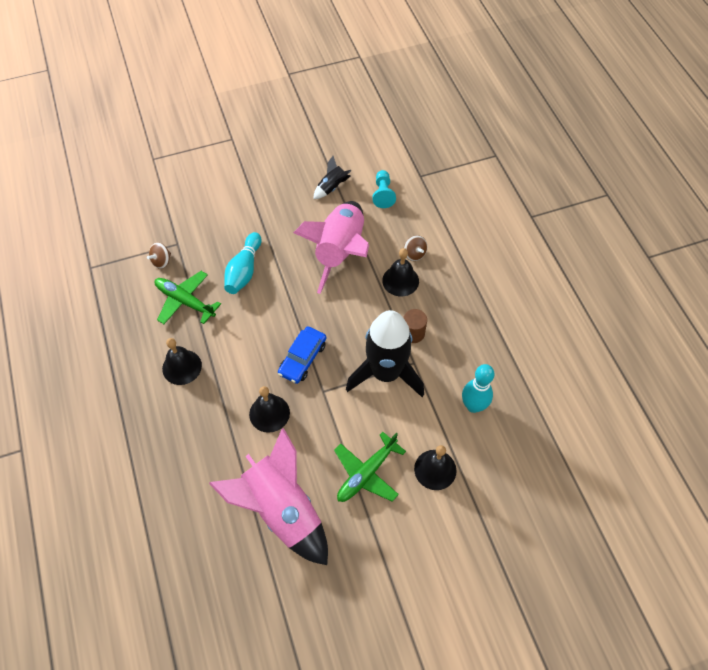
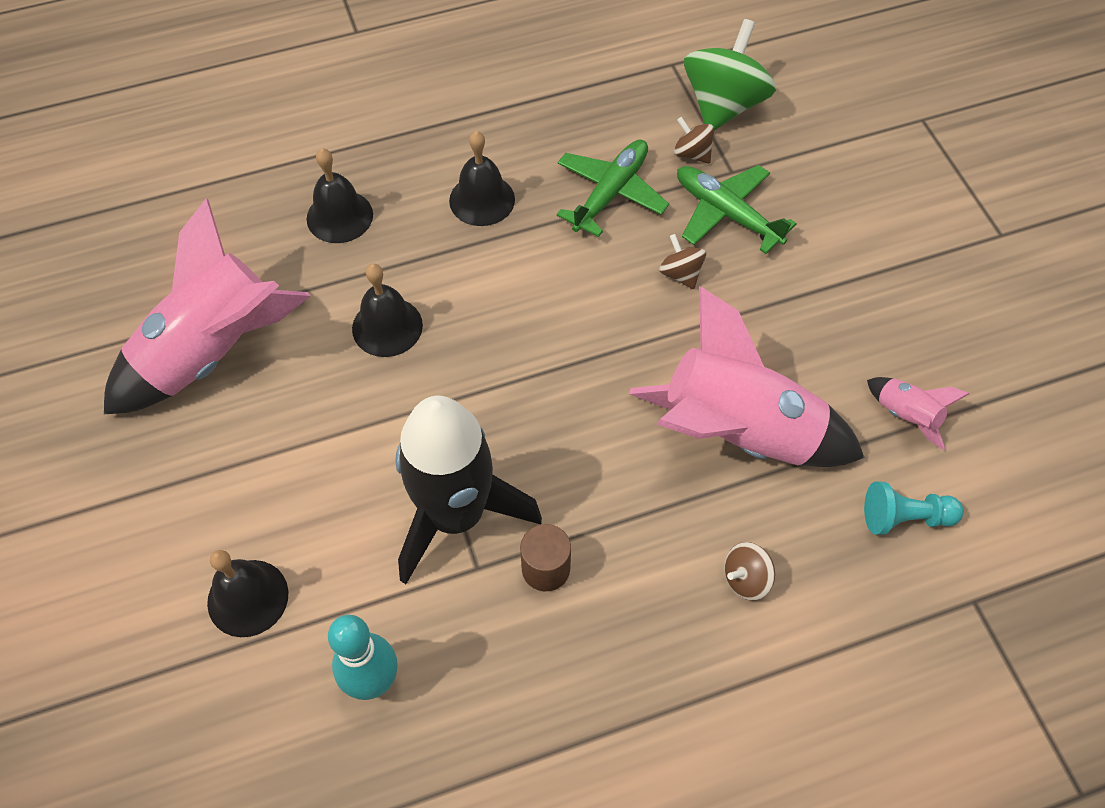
camera: 90 degrees right, 0 degrees up
(127, 244) = (723, 105): none -> green spinning top
(244, 270) = (680, 273): turquoise bowling pin -> brown spinning top
(302, 358) = (492, 373): blue car -> none
(331, 187) = (906, 415): black rocket -> pink rocket
(366, 473) = (257, 479): green plane -> green plane (727, 213)
(400, 280) = (674, 548): black bell -> black bell (339, 216)

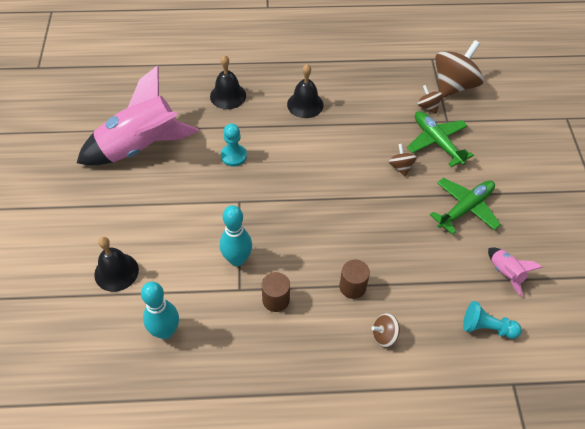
camera: 15 degrees right, 5 degrees down
(387, 327) = (233, 156): black bell -> turquoise pawn
(455, 515) = (237, 259): black rocket -> turquoise bowling pin
(610, 193) = (376, 117): green plane -> green plane (465, 208)
(667, 509) = (352, 287): none -> brown cylinder
(723, 105) = (454, 86): green spinning top -> brown spinning top
(739, 433) = (406, 257): pink rocket -> none

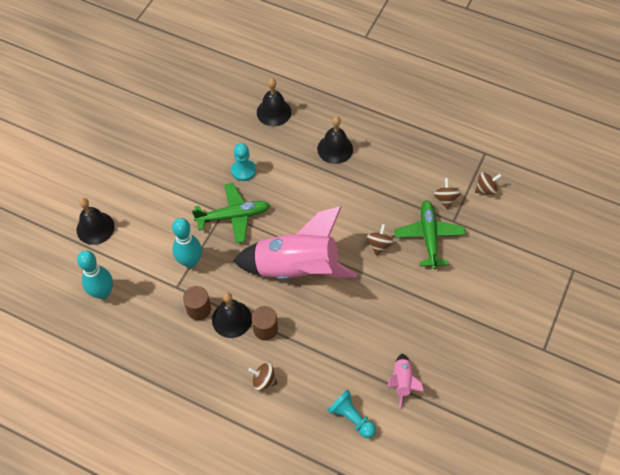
camera: 30 degrees right, 5 degrees up
(140, 147) = (174, 129): pink rocket -> pink rocket (296, 268)
(314, 293) = (232, 319): none -> black bell
(454, 86) = (486, 189): brown spinning top -> brown spinning top, size x0.48
(465, 208) = (409, 309): green plane -> green plane (233, 216)

